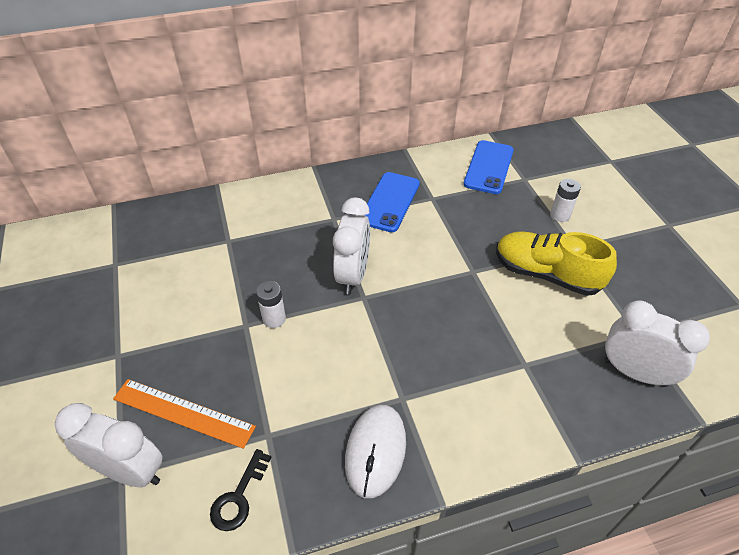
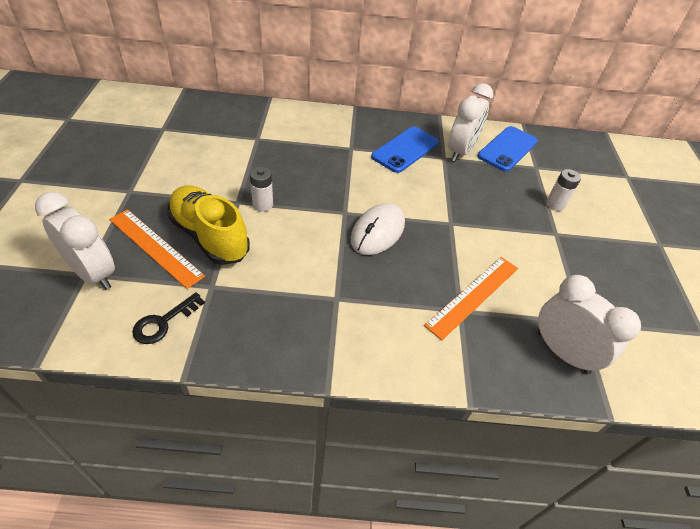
camera: 15 degrees right, 0 degrees up
(353, 275) = (344, 193): white clock -> white clock (460, 151)
(375, 451) = (292, 330): white mouse -> white mouse (377, 231)
(530, 344) = (473, 296): none -> orange ruler
(546, 274) = (517, 246): yellow shoe -> yellow shoe (209, 236)

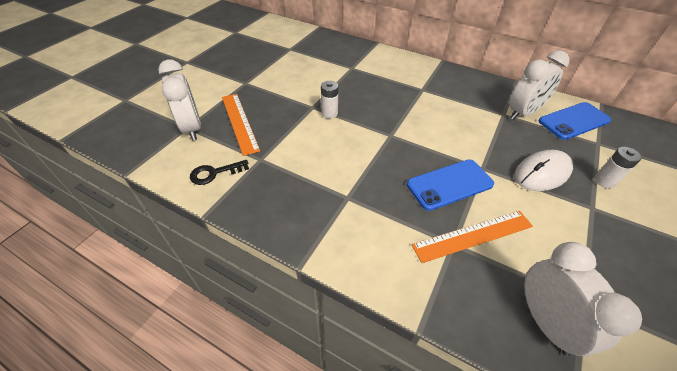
camera: 30 degrees right, 0 degrees up
(209, 236) = (279, 125): yellow shoe -> none
(377, 231) = (410, 157): white mouse -> white mouse (542, 173)
(405, 150) = (470, 100): blue phone -> blue phone (449, 184)

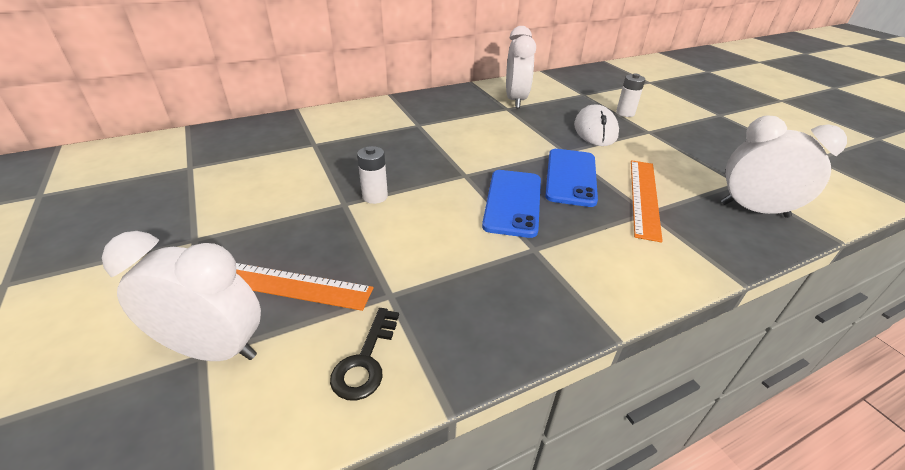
camera: 55 degrees left, 10 degrees down
(573, 121) = (549, 89): blue phone -> blue phone (513, 202)

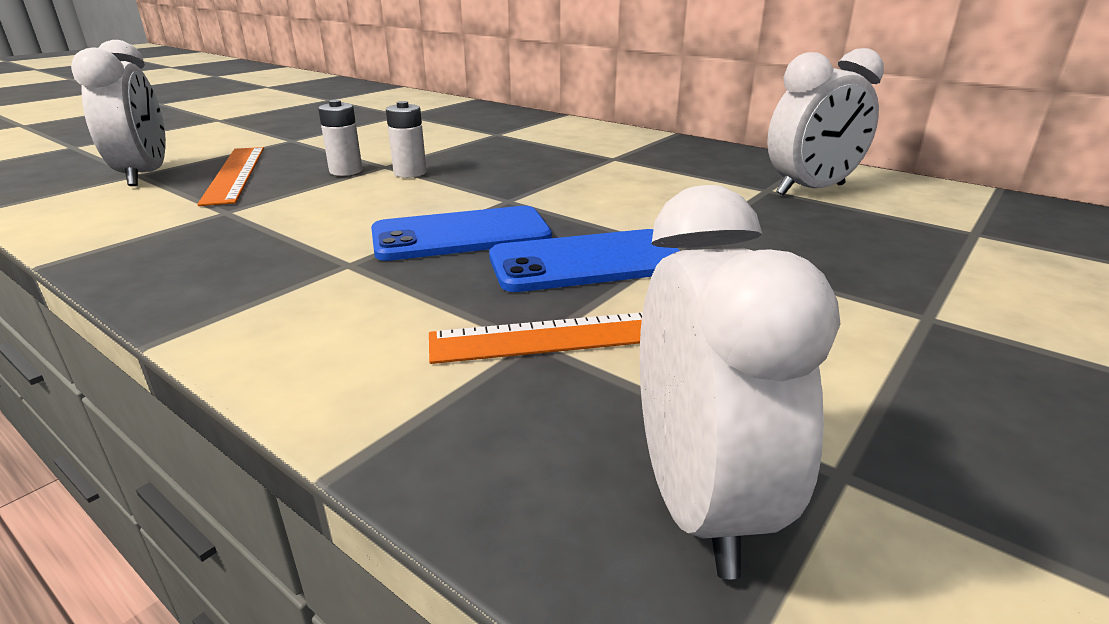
camera: 65 degrees right, 10 degrees down
(365, 361) = (122, 221): black key -> none
(595, 130) = (817, 261): white mouse -> none
(625, 113) = (973, 281): white battery -> white battery (346, 171)

